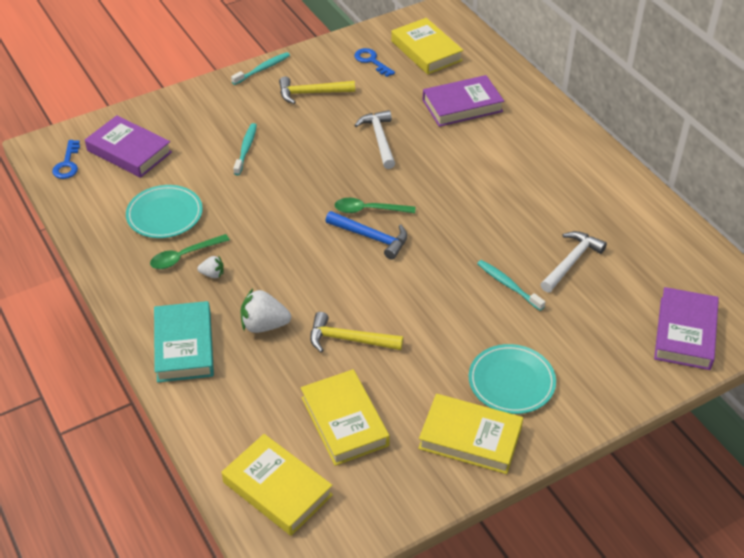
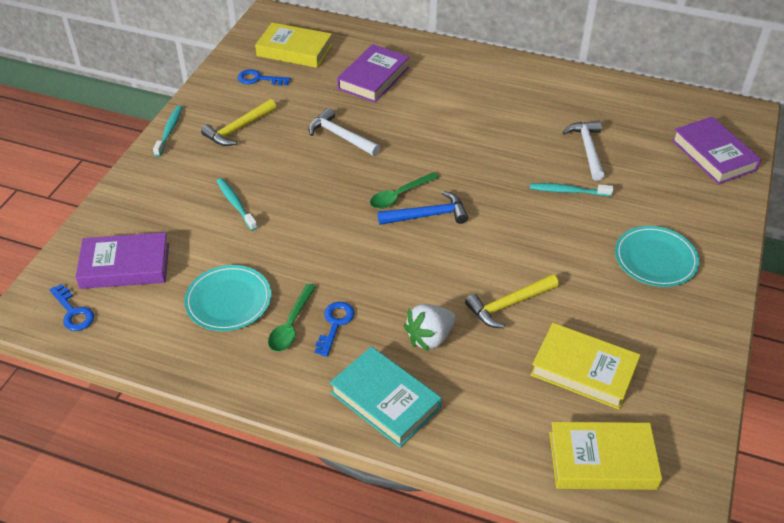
camera: 40 degrees left, 0 degrees up
(212, 274) = (335, 324): white strawberry -> blue key
(470, 438) = (680, 319): yellow book -> none

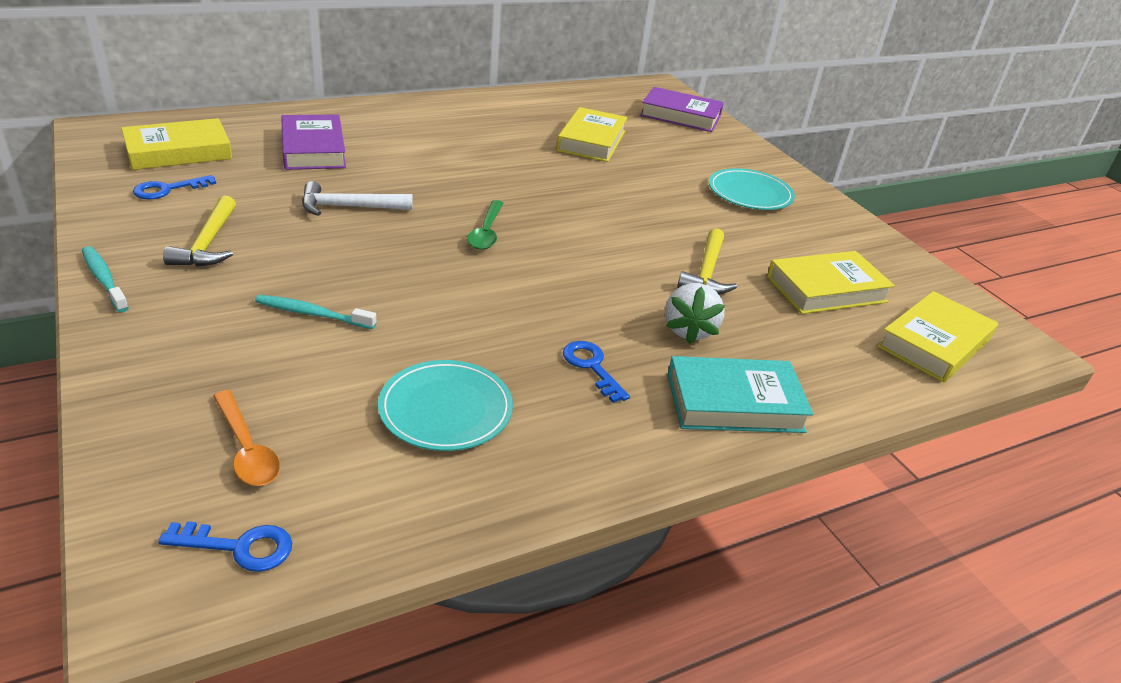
camera: 50 degrees left, 10 degrees down
(125, 266) = (246, 449): purple book -> orange spoon
(291, 325) = (550, 393): green spoon -> none
(427, 215) = (537, 237): blue hammer -> none
(568, 191) = (622, 174): turquoise toothbrush -> none
(588, 149) = (591, 141): white hammer -> yellow book

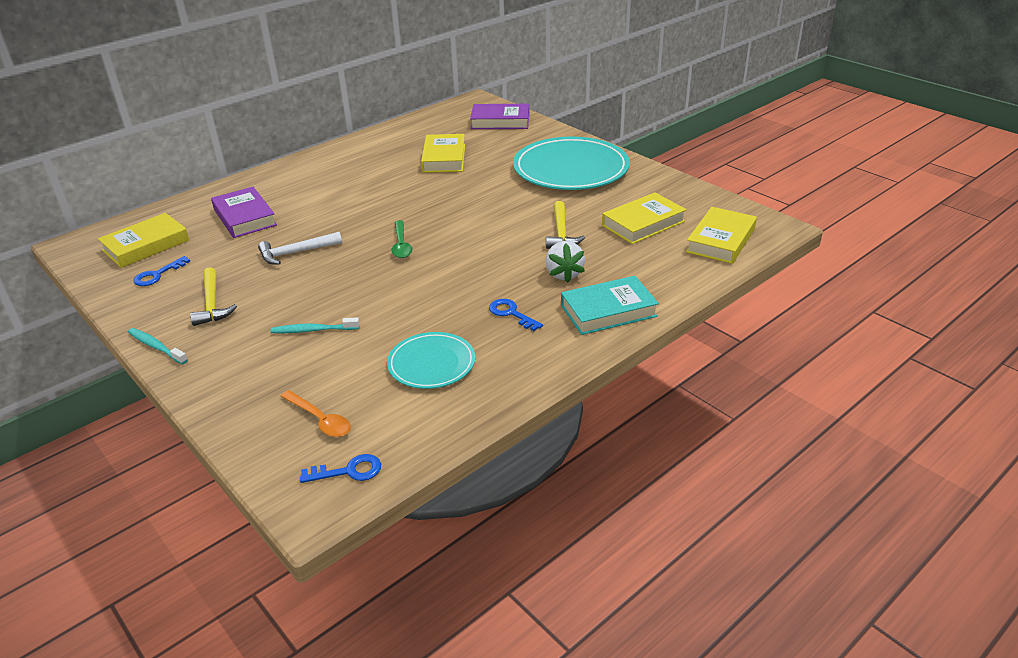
camera: 10 degrees left, 0 degrees up
(750, 193) = (571, 169): turquoise plate -> turquoise plate, size x1.84

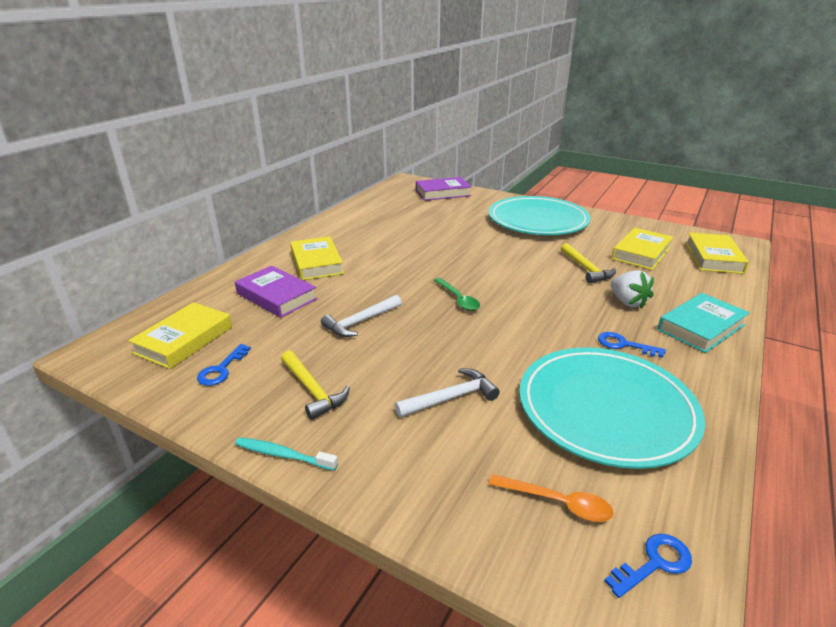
camera: 20 degrees left, 5 degrees down
(313, 330) = (451, 398): turquoise toothbrush -> white hammer
(431, 364) = (606, 409): turquoise plate -> turquoise plate, size x1.84
(444, 158) = (424, 224): yellow book -> yellow book (316, 263)

